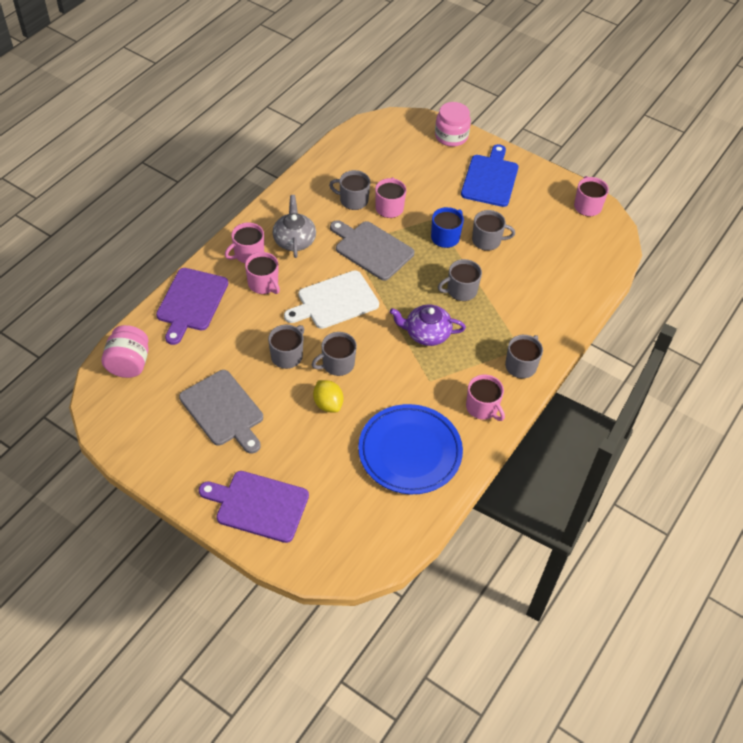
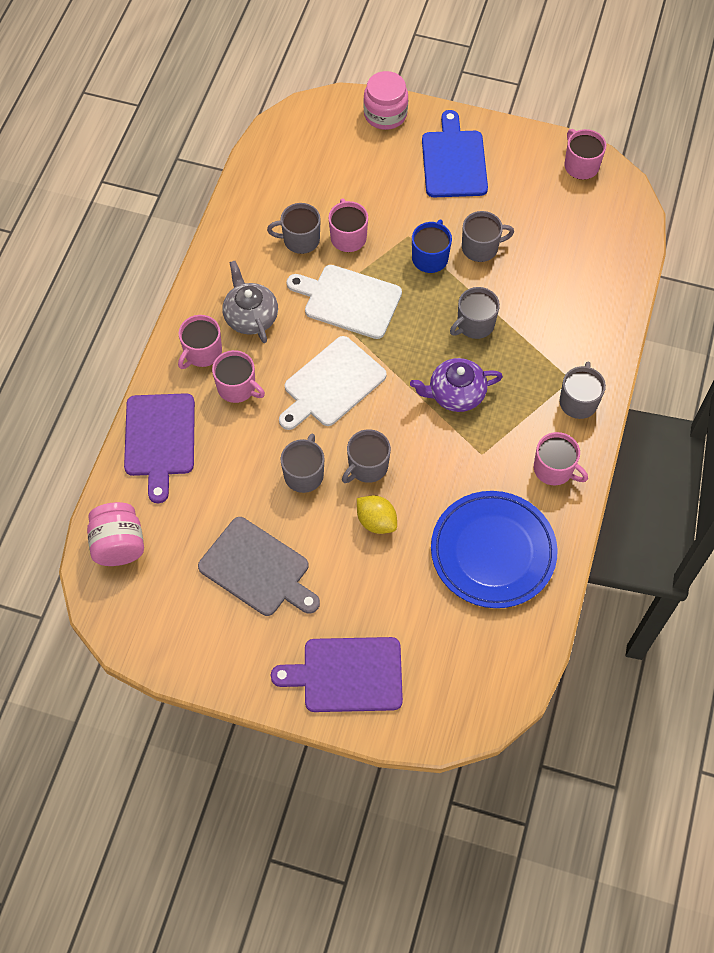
camera: 15 degrees left, 10 degrees up
(372, 249) = (348, 300): grey cutting board -> white cutting board

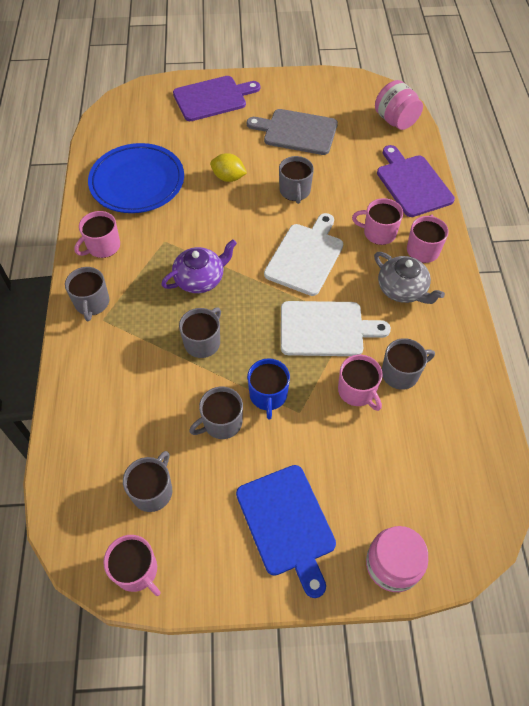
camera: 160 degrees right, 5 degrees down
(367, 466) = (250, 208): grey mug -> grey mug (152, 491)
(554, 469) = (103, 246): pink mug -> pink mug turned 60 degrees counterclockwise

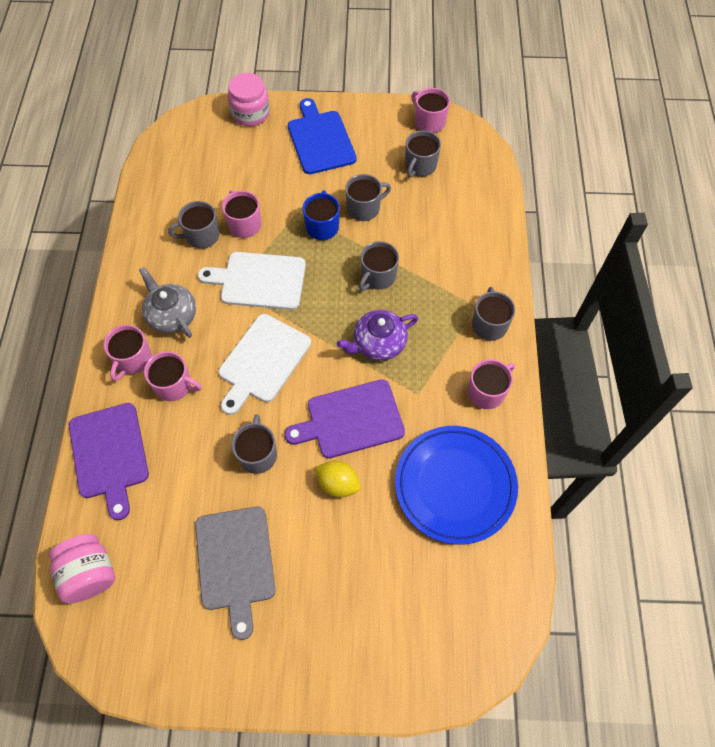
camera: 175 degrees left, 5 degrees up
(213, 98) = (350, 650): purple cutting board -> purple cutting board (351, 420)
(297, 132) = (235, 562): grey cutting board -> grey cutting board turned 60 degrees clockwise

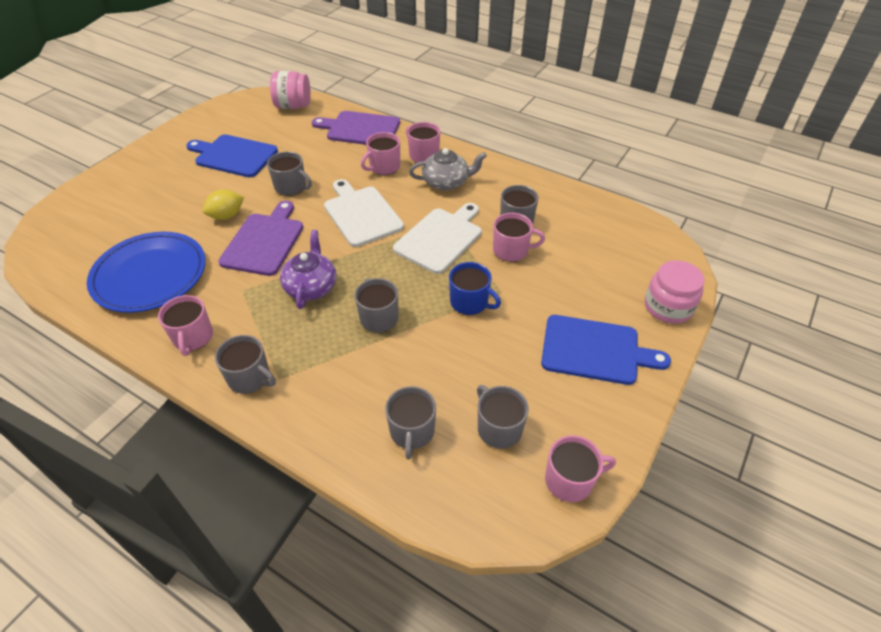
camera: 120 degrees right, 15 degrees down
(235, 562) = (234, 155): grey cutting board -> blue cutting board
(364, 208) = (470, 345): grey mug -> grey mug (412, 432)

